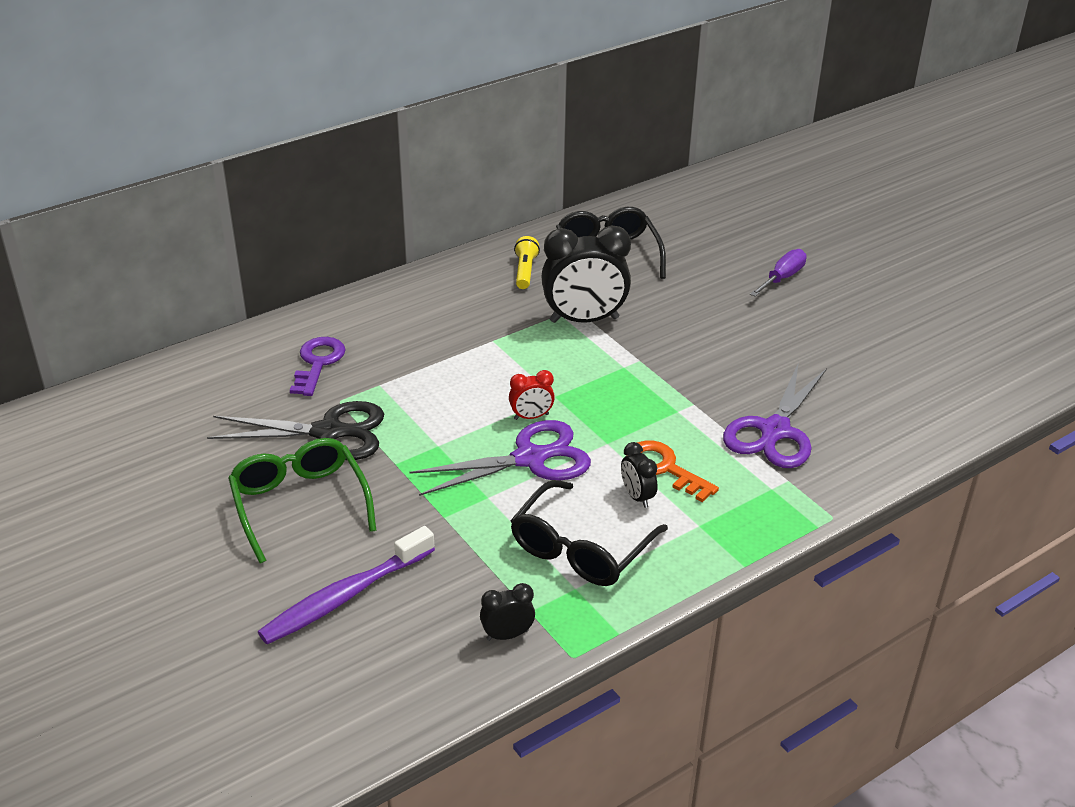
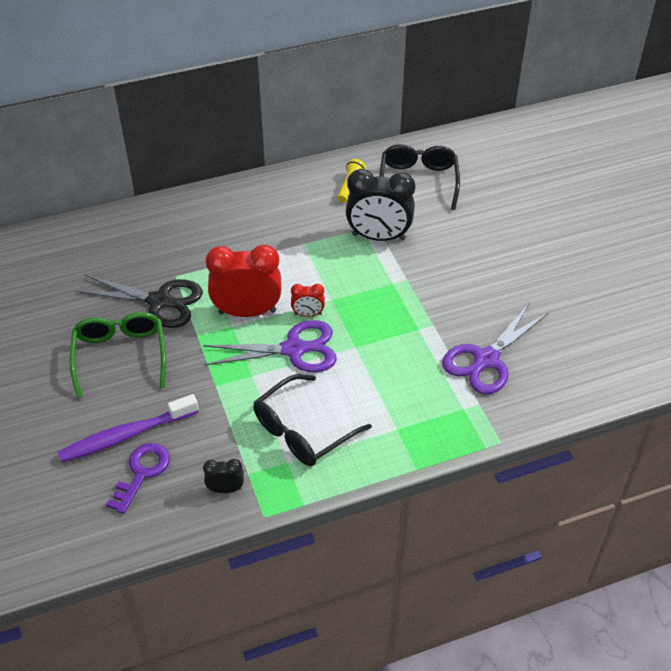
camera: 15 degrees right, 10 degrees up
(318, 363) = (172, 242): purple key -> purple key (142, 473)
(451, 426) = (247, 312): none -> red clock
(637, 497) = (360, 396): black clock -> none
(664, 468) = (389, 376): orange key -> none
(782, 278) = (548, 224): purple screwdriver -> none

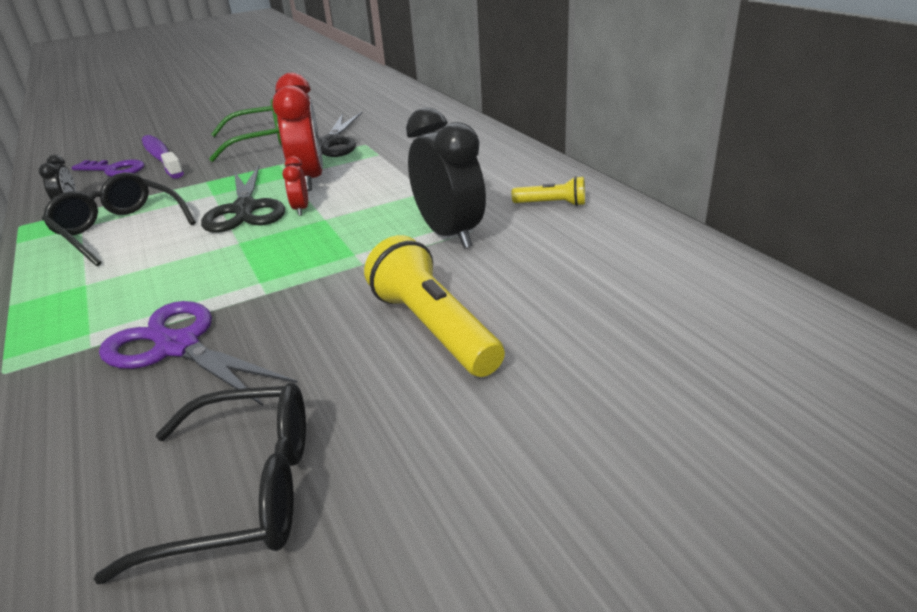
camera: 85 degrees right, 15 degrees down
(294, 349) = (245, 209): purple scissors -> black scissors
(378, 237) = (450, 234): black clock -> black clock turned 150 degrees clockwise
(418, 181) = (592, 250): black glasses -> black glasses (243, 492)
(486, 252) = (433, 328): none -> yellow flashlight

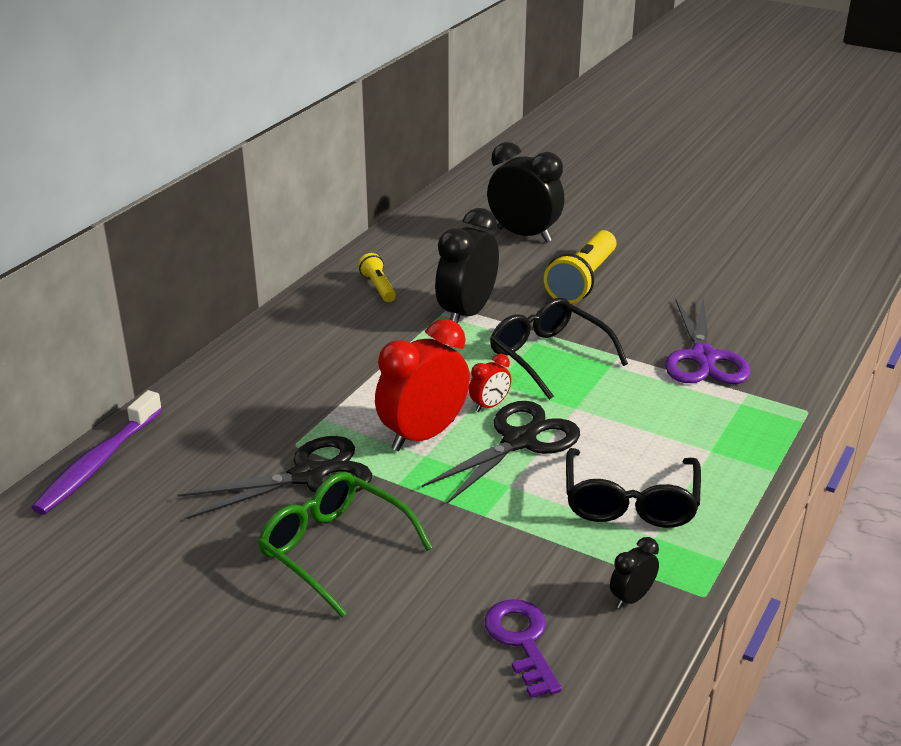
camera: 125 degrees left, 0 degrees up
(161, 158) = (451, 618): purple toothbrush -> purple toothbrush (97, 463)
(243, 492) = (744, 284): black glasses -> black glasses (548, 356)
(608, 326) = (524, 235): none -> black clock

